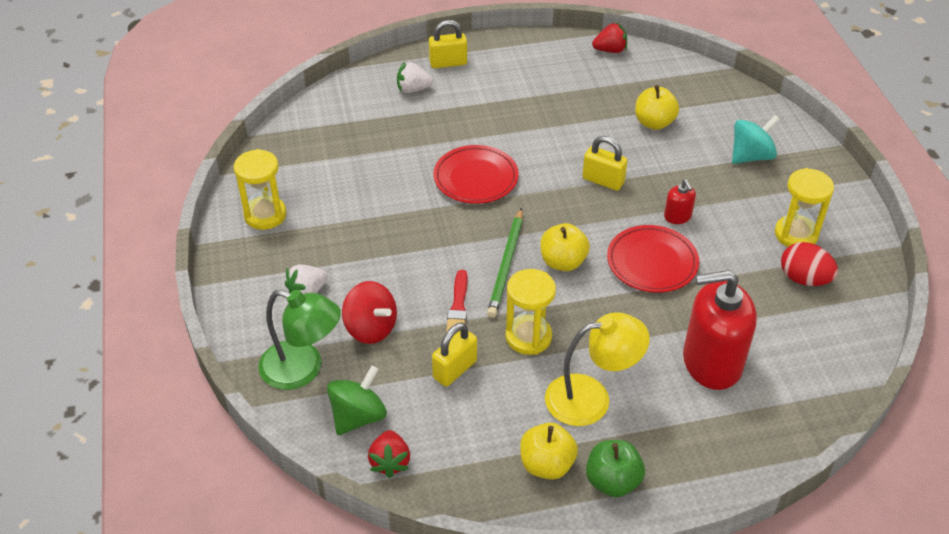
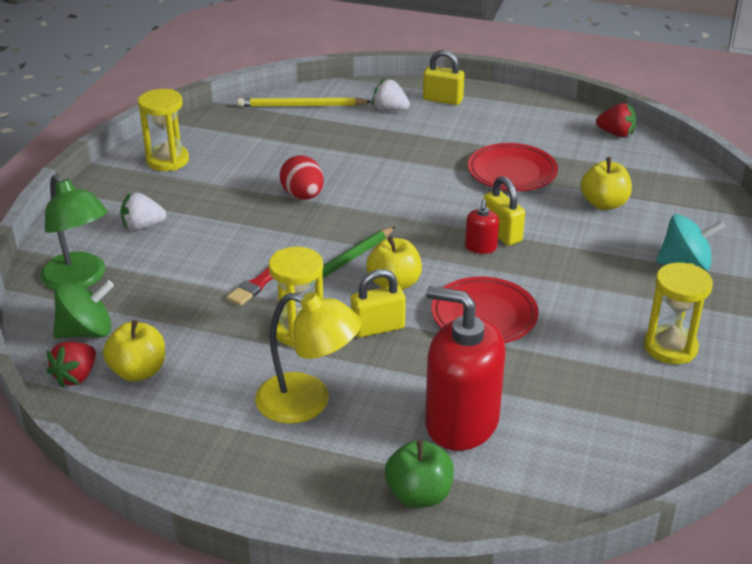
camera: 30 degrees right, 10 degrees down
(332, 112) = (301, 106): none -> yellow pencil
(371, 328) = (167, 271): red spinning top -> none
(455, 369) = (205, 329): yellow padlock -> yellow padlock (378, 328)
(476, 178) = (378, 192): red plate -> red plate (512, 172)
(546, 465) = (209, 438): yellow apple -> yellow apple (138, 371)
(612, 481) = (257, 479): green apple -> green apple (419, 495)
(677, 216) = (550, 287): red soap dispenser -> red soap dispenser (480, 247)
(804, 279) = (640, 389): red egg -> red egg (303, 196)

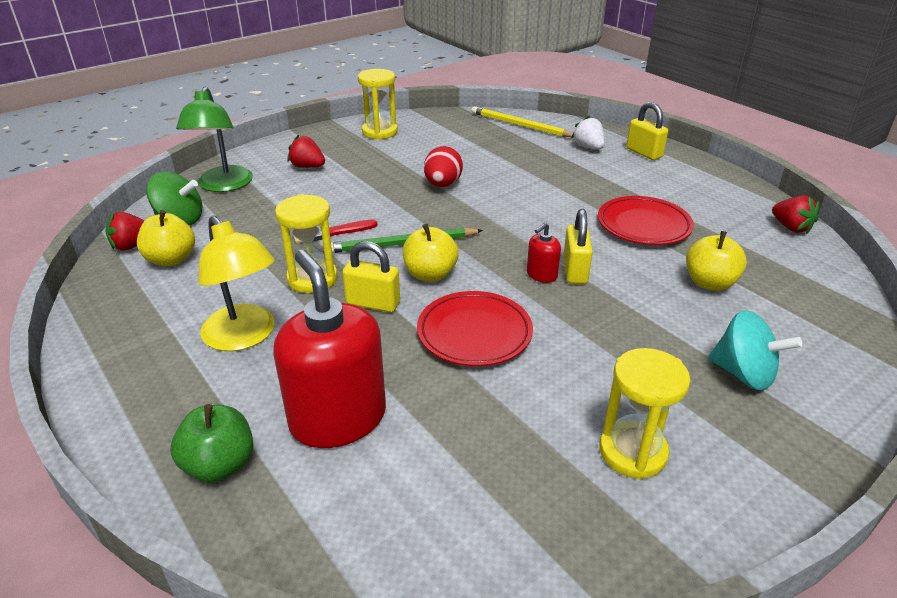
camera: 35 degrees right, 0 degrees up
(142, 226) = (307, 167): white strawberry -> red strawberry

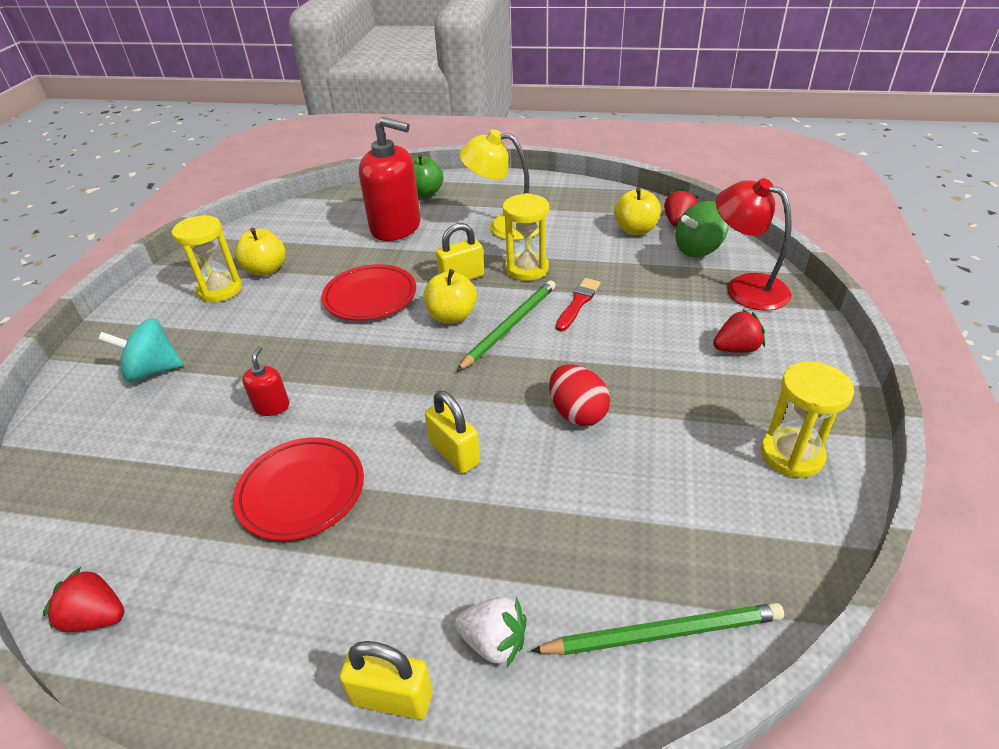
camera: 140 degrees right, 5 degrees up
(223, 185) = (745, 287): green lamp -> red lamp
(520, 125) = (663, 633): yellow pencil -> green pencil
(541, 275) = (363, 365): red soap dispenser -> red soap dispenser (272, 406)
(575, 271) = (337, 386): yellow padlock -> yellow padlock (454, 453)
(709, 283) = (198, 446): yellow apple -> yellow apple (266, 270)

